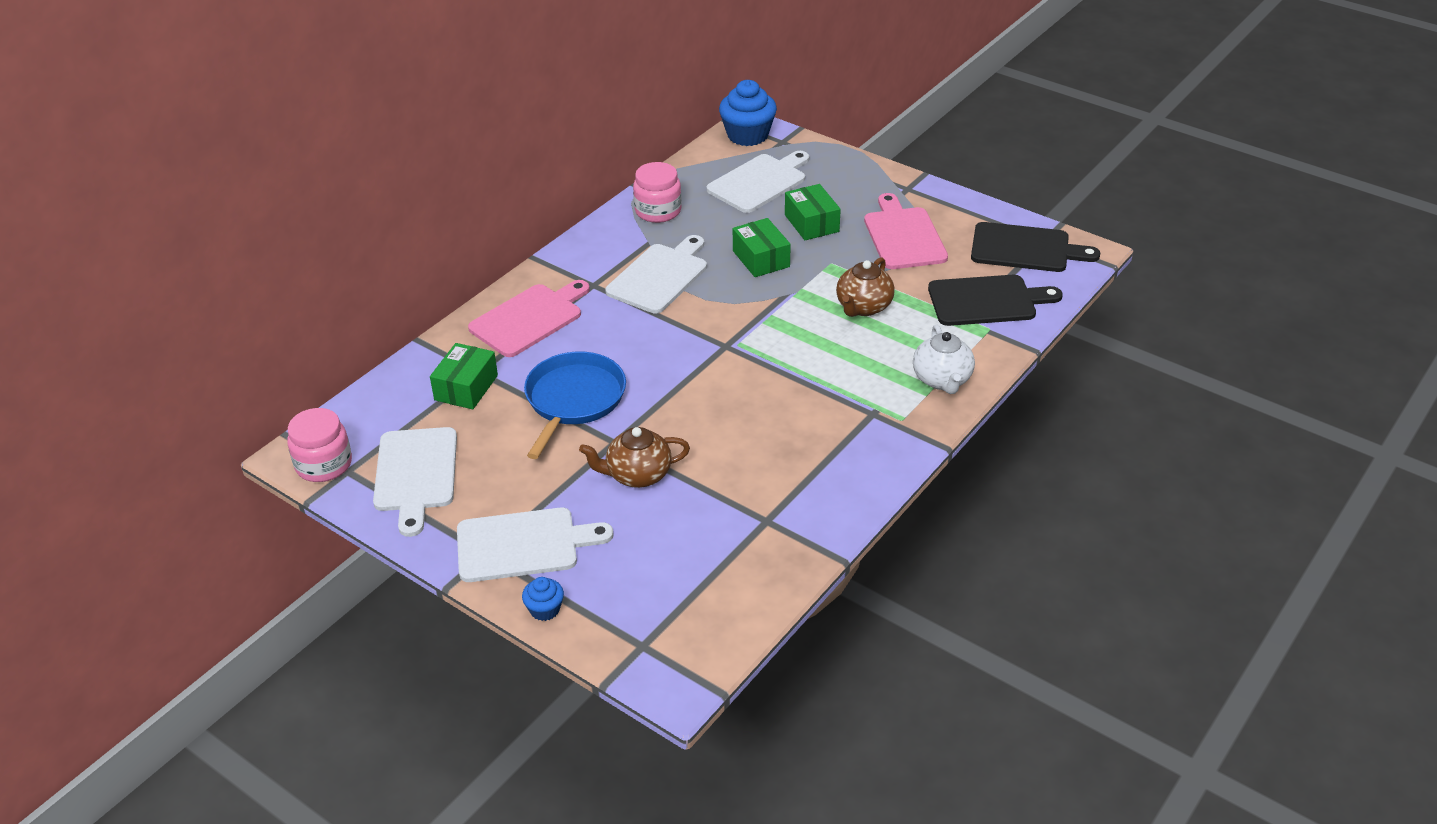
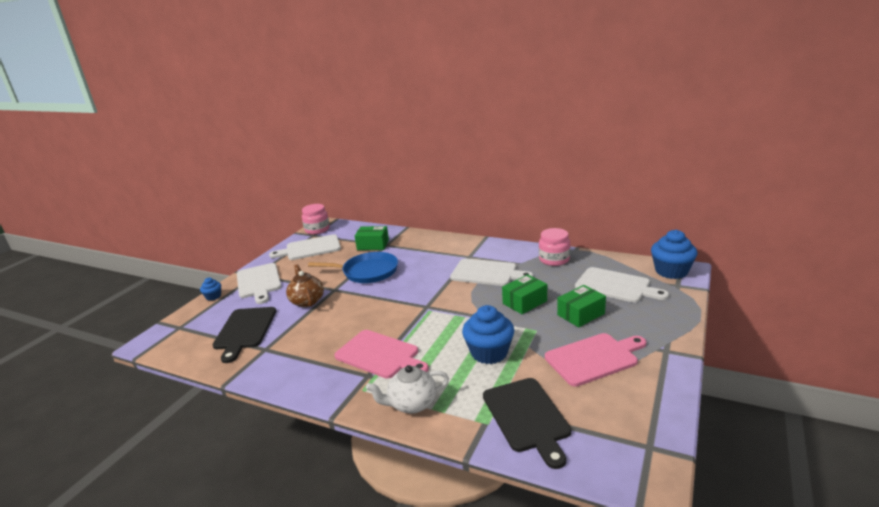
camera: 80 degrees right, 15 degrees down
(529, 318) = (432, 247): pink cutting board -> pink cutting board (380, 355)
(863, 307) = (489, 353): brown teapot -> blue cupcake
(1025, 249) = (624, 434): black cutting board -> black cutting board (244, 330)

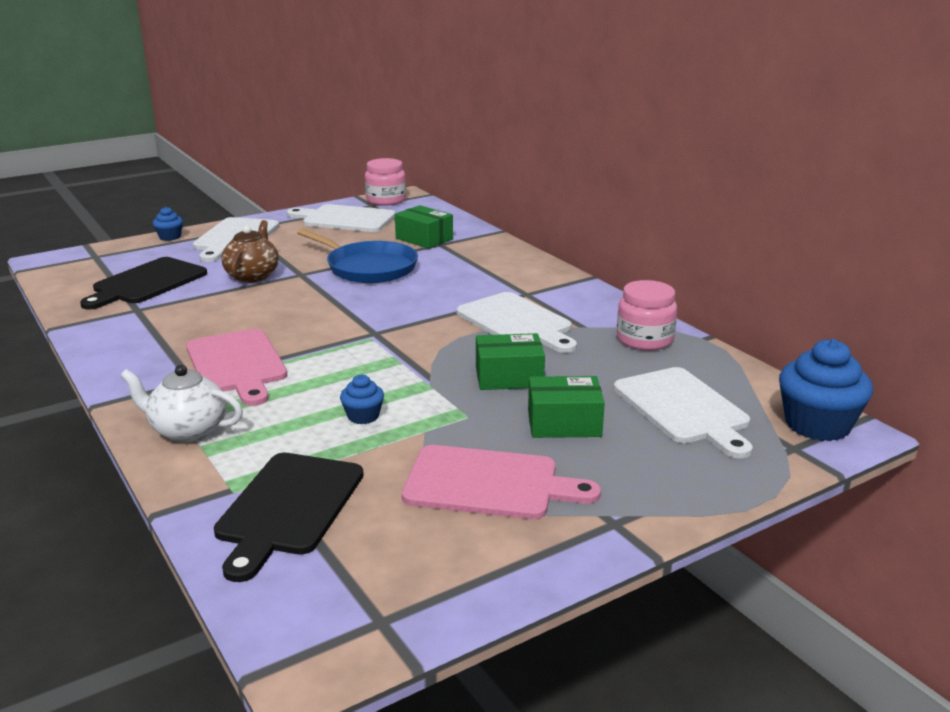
camera: 30 degrees right, 0 degrees up
(489, 353) = (363, 416): blue cupcake -> blue cupcake, size x0.50

